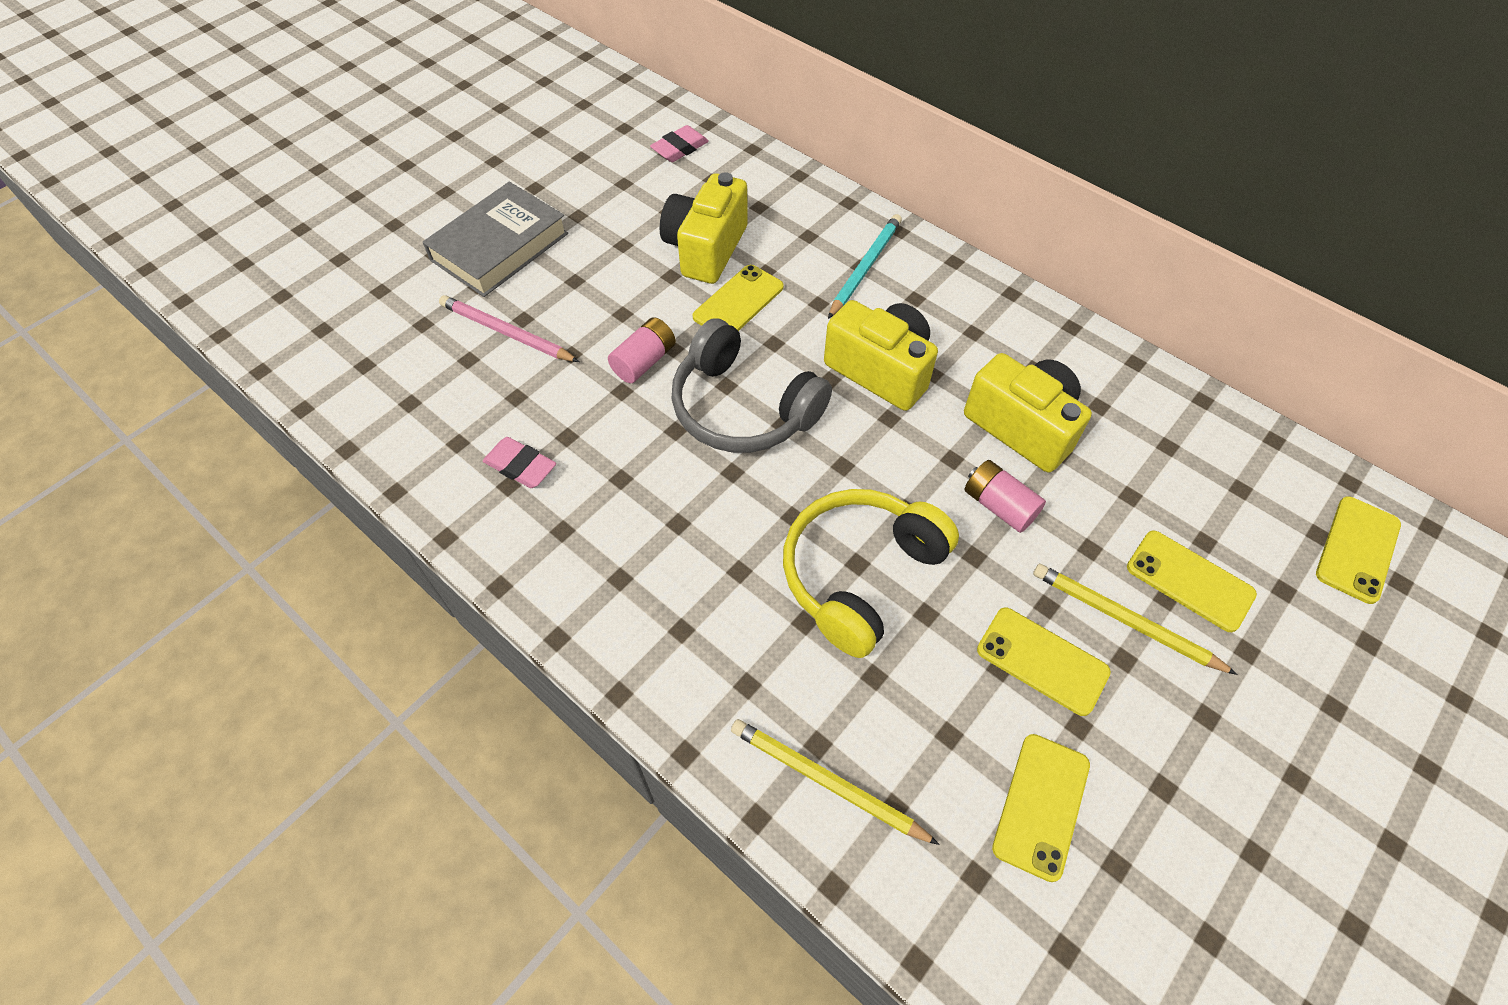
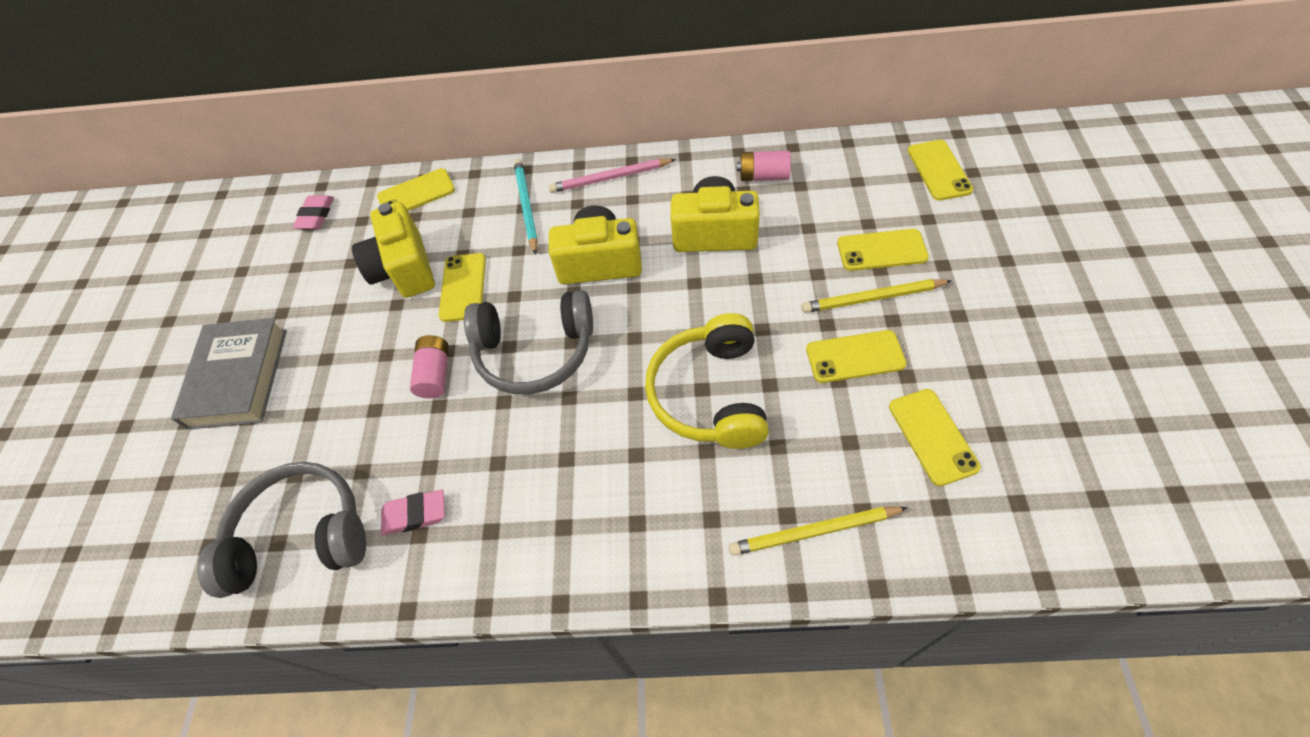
camera: 35 degrees left, 0 degrees up
(428, 412) = (301, 536): none -> grey headphones
(506, 333) = (307, 433): pink pencil -> pink pencil (610, 178)
(780, 186) = (416, 193): none -> yellow phone
(999, 505) = (746, 289): pink battery -> pink battery (763, 176)

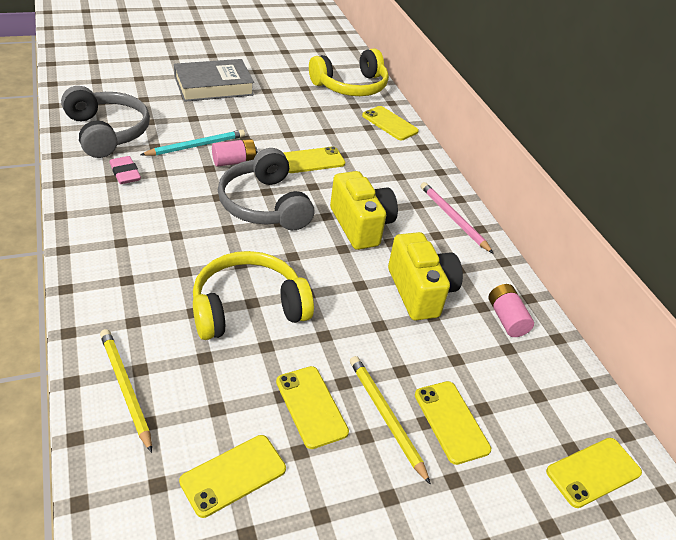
camera: 60 degrees right, 15 degrees down
(316, 215) = (351, 86): pink eraser -> yellow headphones
(404, 269) = (319, 131): yellow camera -> none
(526, 207) = (401, 178): turquoise pencil -> turquoise pencil (196, 146)

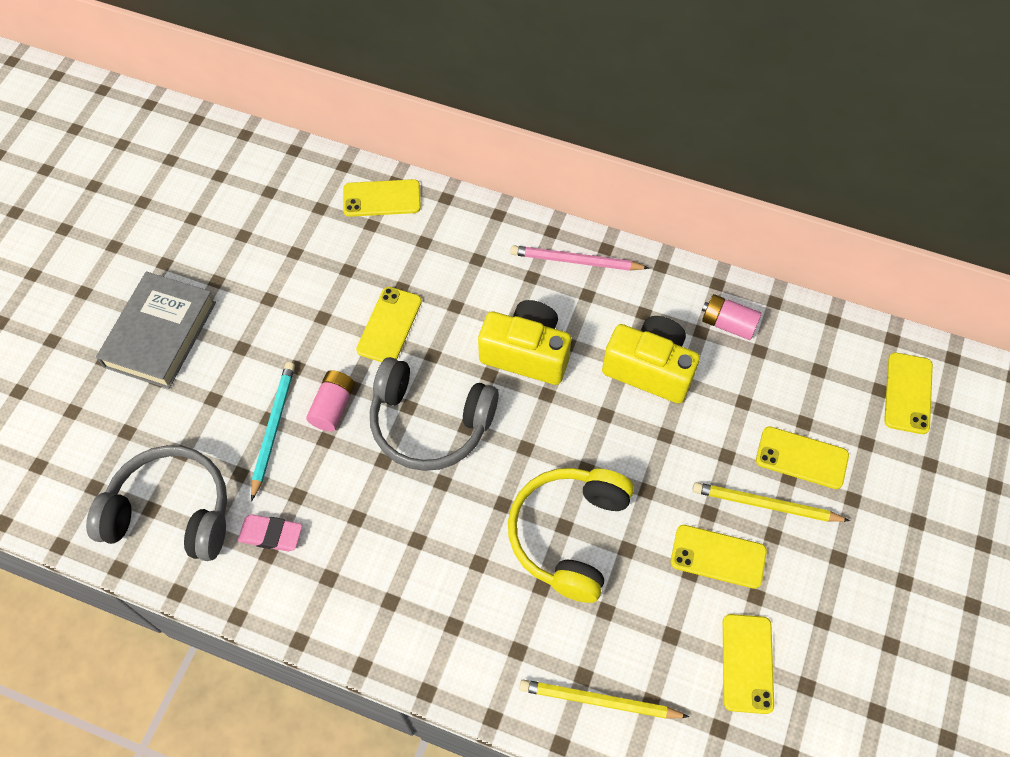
camera: 45 degrees left, 20 degrees up
(351, 86) = (279, 184): yellow headphones -> none

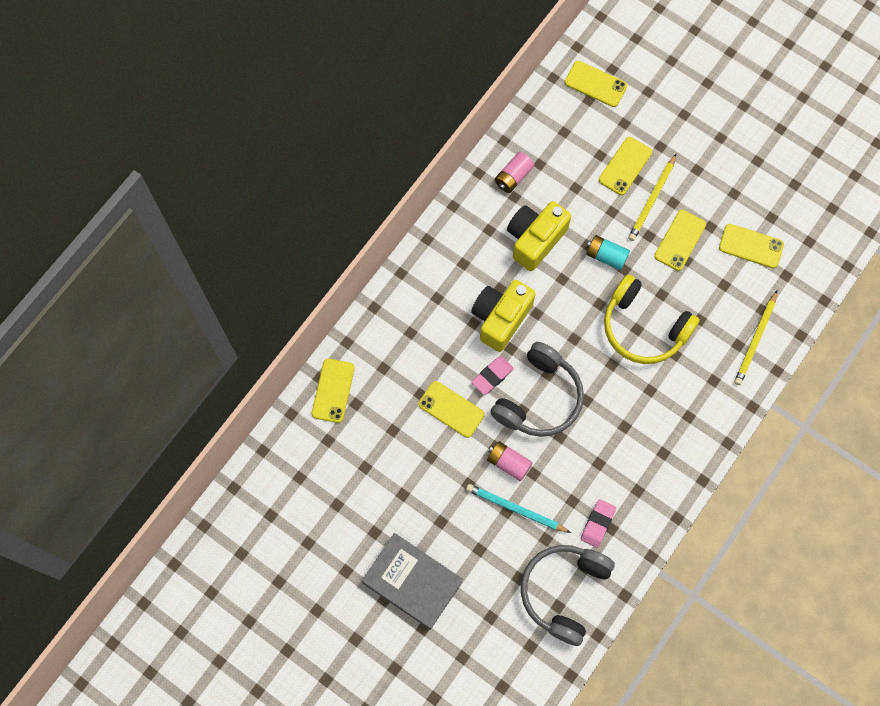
camera: 75 degrees left, 10 degrees up
(445, 361) = (492, 376): none -> pink eraser
(576, 261) = (432, 263): pink pencil -> none
(658, 462) = (606, 256): none -> turquoise battery

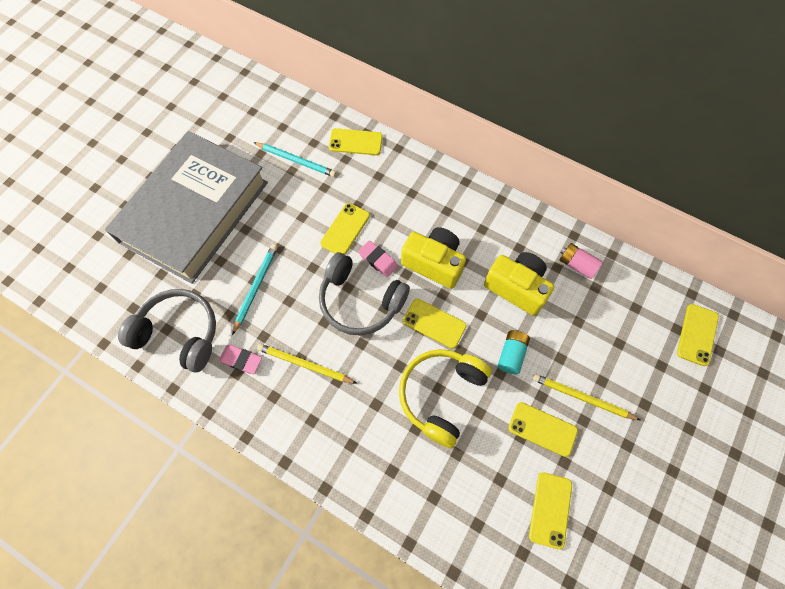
camera: 85 degrees right, 5 degrees down
(352, 461) = (296, 160): none -> turquoise pencil
(412, 582) = (194, 212): grey book -> grey book, size x1.86
(508, 463) = (298, 279): pink battery -> none
(625, 166) = (613, 368): yellow phone -> yellow phone (434, 323)
(755, 340) = (441, 517): yellow pencil -> yellow pencil (304, 365)

